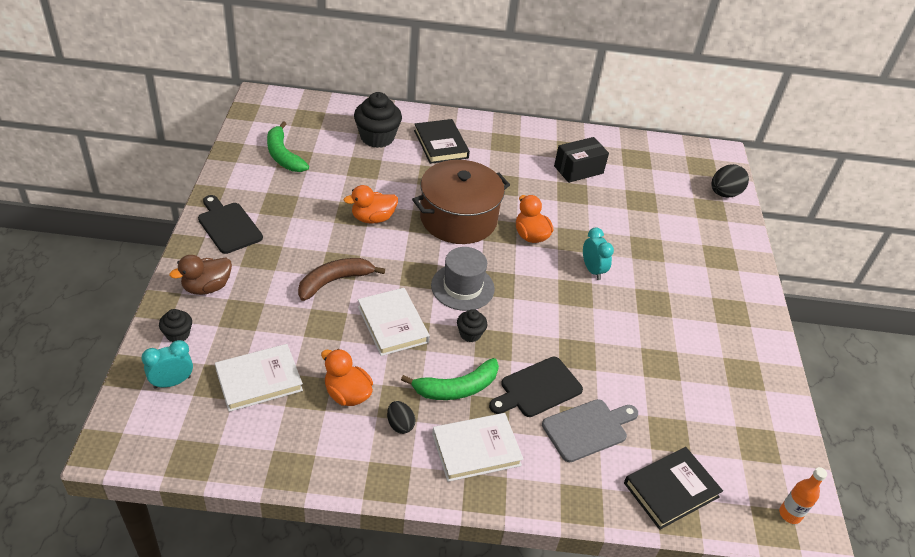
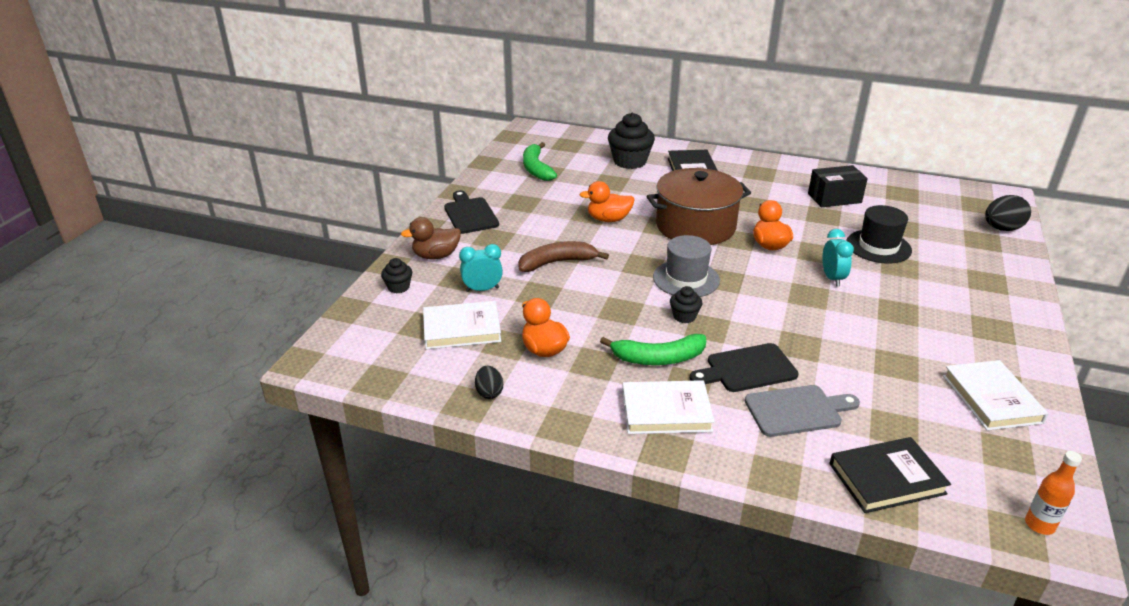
camera: 20 degrees right, 10 degrees down
(172, 382) = (381, 321): turquoise clock -> turquoise clock (482, 289)
(393, 324) = (605, 300): white book -> white book (991, 399)
(400, 424) = (590, 380): black egg -> black egg (489, 392)
(625, 226) = (878, 246): none -> black hat

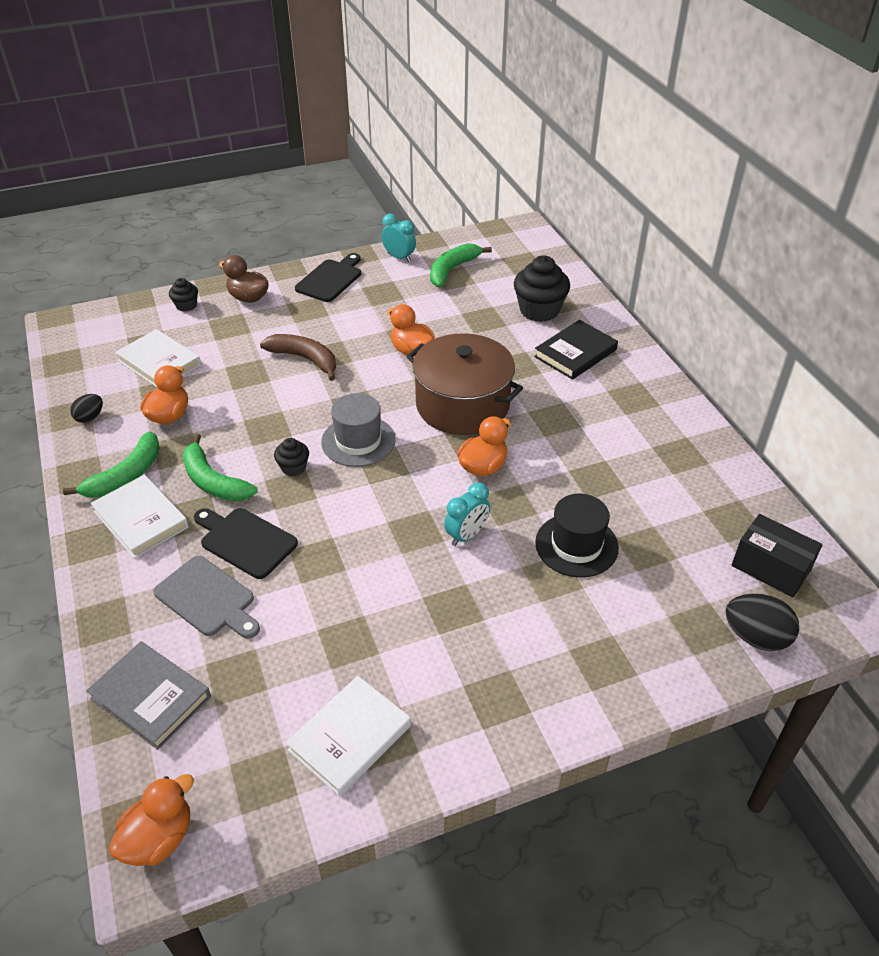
camera: 50 degrees right, 10 degrees up
(482, 289) = (224, 344): turquoise clock -> turquoise clock (399, 257)
(598, 400) = (126, 475): none -> green banana
(834, 198) = (647, 472): black box -> black box (770, 568)
(886, 478) = (151, 697): black book -> grey book
(1039, 525) = (159, 838): orange bottle -> orange duck

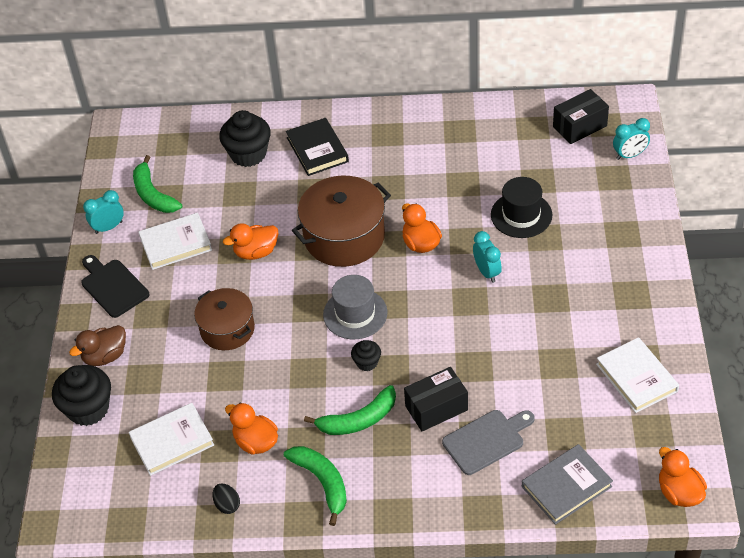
camera: 65 degrees left, 5 degrees up
(141, 519) = (381, 476): white book -> white book (176, 244)
(186, 305) = (88, 409): black cupcake -> black cupcake, size x1.93
(245, 541) = (436, 408): black cutting board -> black box
(305, 359) = (227, 329): brown banana -> brown pot
(755, 637) = (629, 155): black egg -> turquoise clock

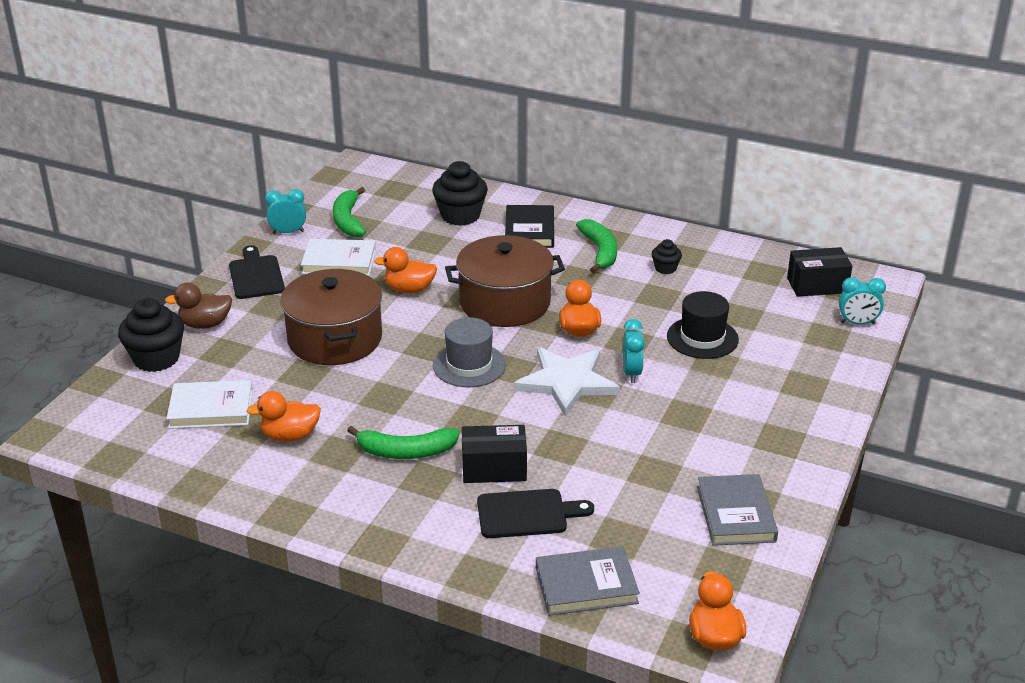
camera: 20 degrees right, 15 degrees down
(227, 329) = (335, 339): brown pot -> brown pot, size x1.55
(227, 505) = (221, 477): black egg -> none
(256, 442) = (290, 436): orange duck -> orange duck turned 75 degrees counterclockwise
(322, 482) = (328, 491): green banana -> green banana (600, 251)
(367, 362) = (451, 408): black cupcake -> black cupcake (665, 268)
(442, 301) = (567, 382): none -> white star
(486, 440) = (527, 514): grey cutting board -> black cutting board
(637, 377) = (736, 514): white book -> grey book

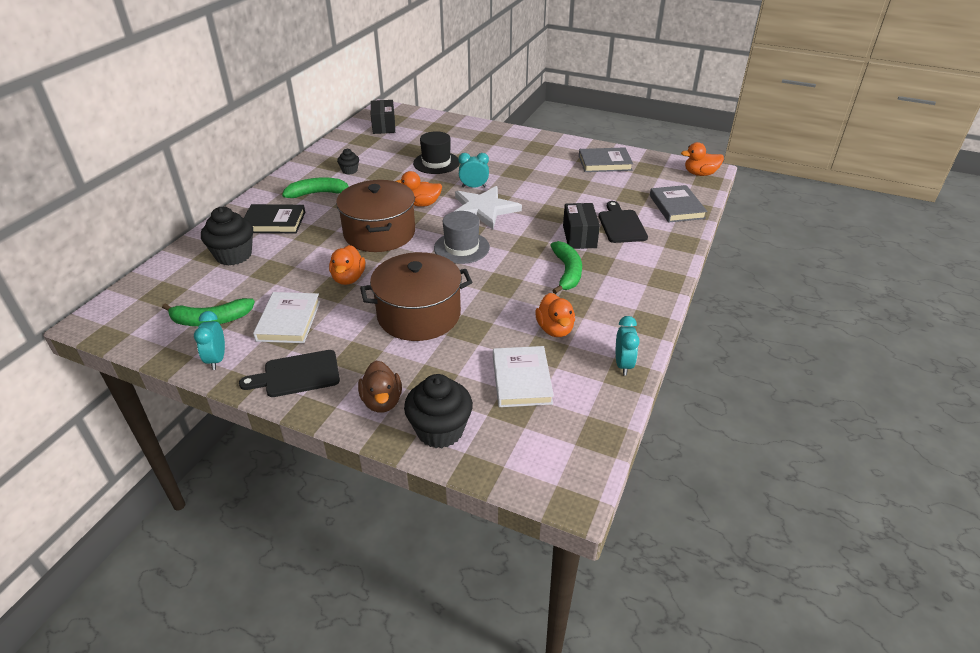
camera: 90 degrees left, 5 degrees up
(857, 323) = (426, 119): turquoise clock -> turquoise clock (623, 365)

